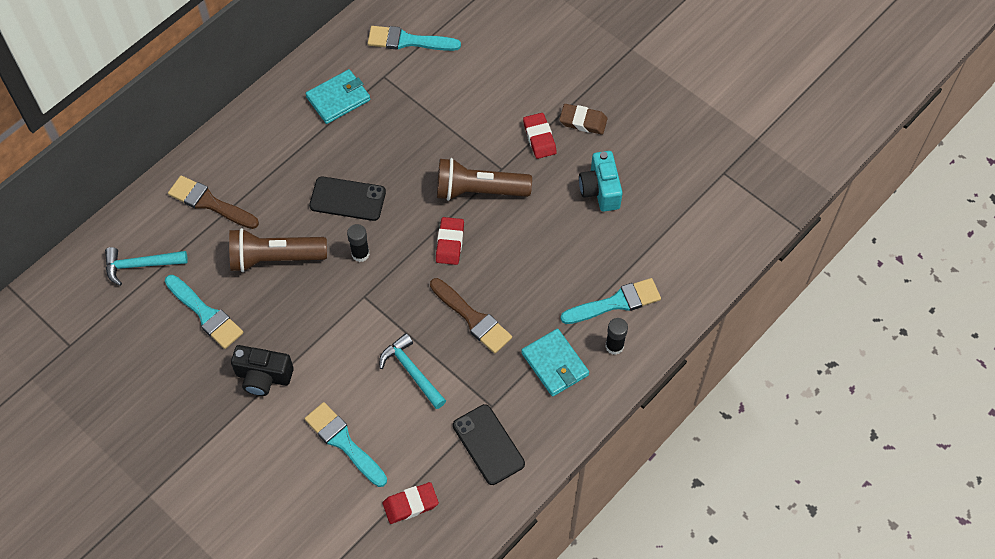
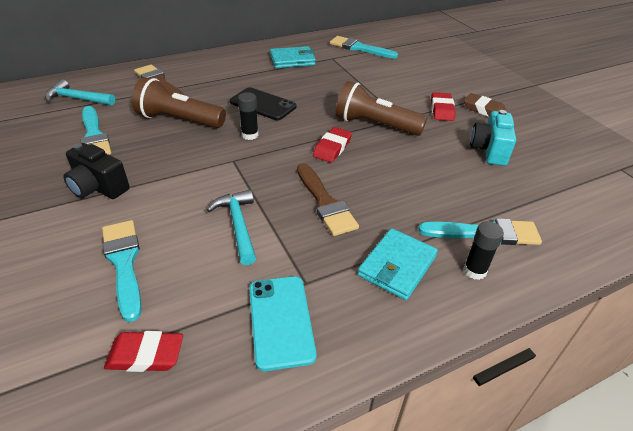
camera: 20 degrees right, 20 degrees down
(488, 444) = (280, 321): black phone -> turquoise phone
(555, 364) = (397, 266): turquoise wallet -> turquoise wallet turned 45 degrees clockwise

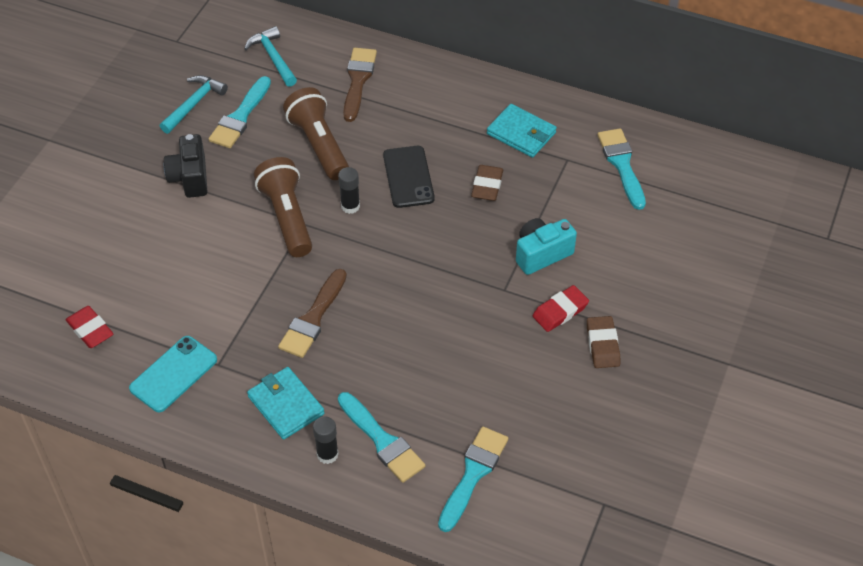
camera: 50 degrees right, 10 degrees up
(124, 263) = (141, 258): turquoise brush -> turquoise brush (473, 474)
(238, 225) = (234, 286): turquoise hammer -> turquoise hammer (194, 104)
(312, 85) = (487, 186): none -> brown eraser
(332, 148) = (394, 273): red eraser -> none
(375, 125) = (467, 278): brown flashlight -> brown flashlight (287, 217)
(397, 266) = (286, 405): turquoise wallet -> turquoise wallet turned 60 degrees clockwise
(489, 150) = (520, 386): turquoise camera -> turquoise camera (541, 254)

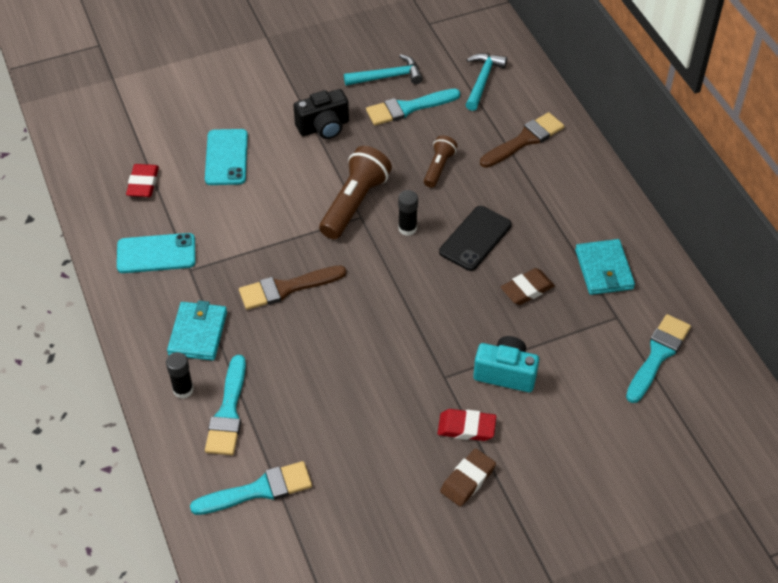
camera: 45 degrees right, 0 degrees up
(137, 258) = (226, 157): none -> turquoise phone
(190, 178) = (323, 127): black camera -> black camera turned 150 degrees counterclockwise
(319, 145) = (438, 167): brown flashlight -> brown flashlight, size x0.57

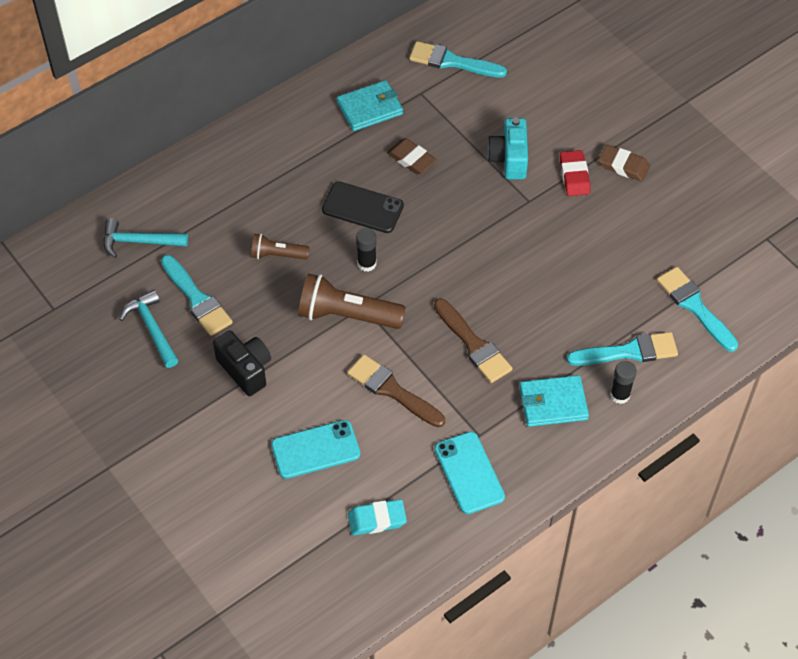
camera: 105 degrees left, 5 degrees up
(143, 183) = (377, 519): red eraser -> turquoise eraser
(524, 140) = (220, 191): brown brush -> brown brush (392, 390)

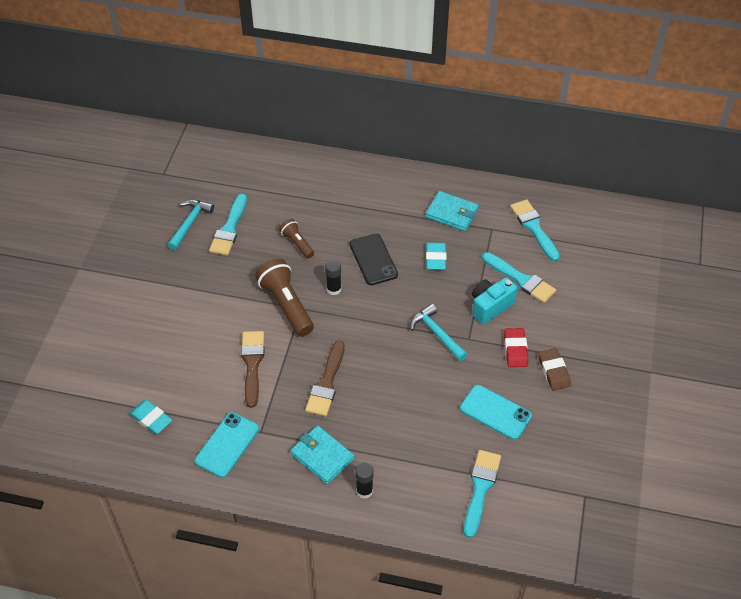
camera: 50 degrees right, 5 degrees down
(139, 242) = (243, 177): turquoise hammer -> turquoise hammer (436, 333)
(245, 369) = (201, 283): black camera -> none
(315, 449) = (175, 354): turquoise phone -> turquoise phone (495, 412)
(411, 159) = (435, 258): brown eraser -> turquoise eraser
(574, 176) = (515, 349): red eraser -> red eraser turned 45 degrees counterclockwise
(628, 352) = (404, 473): turquoise brush -> turquoise brush (521, 279)

